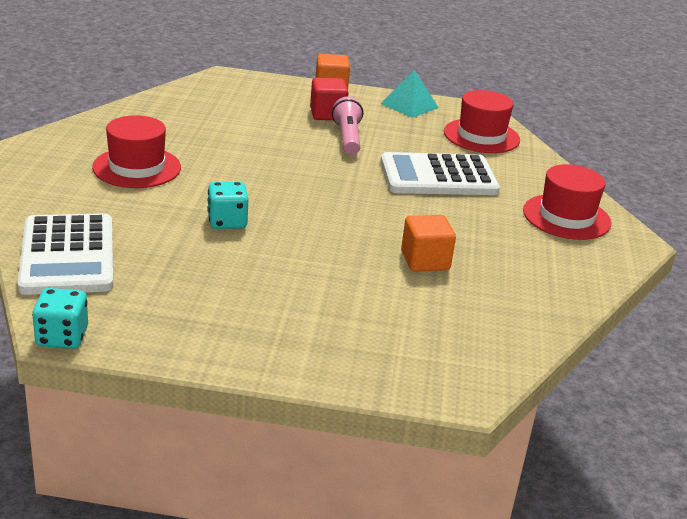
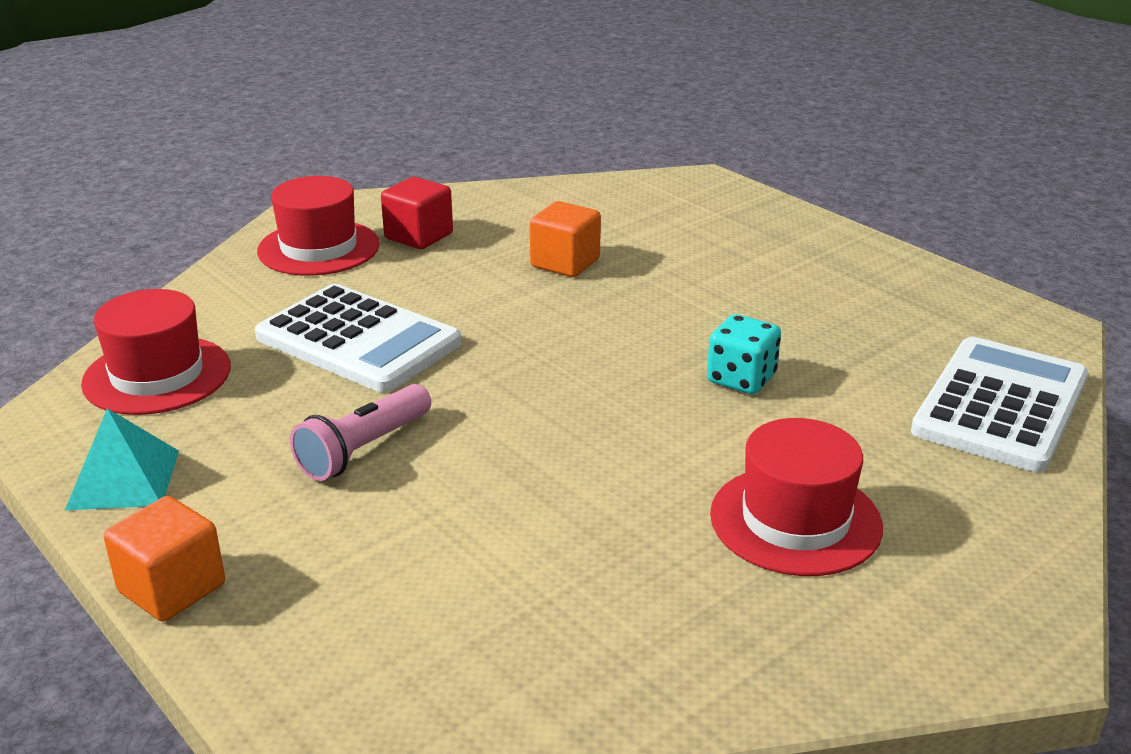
camera: 135 degrees left, 0 degrees up
(62, 337) = (1048, 321): turquoise dice -> none
(327, 114) = (303, 517): red cube -> red cube (419, 236)

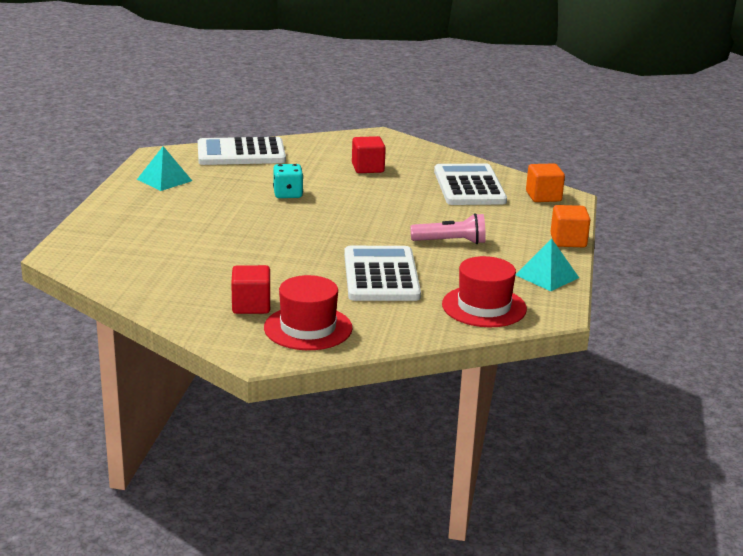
camera: 130 degrees left, 5 degrees down
(559, 612) = (469, 186): none -> white calculator
(565, 263) = (229, 257): orange cube -> orange cube (543, 196)
(795, 520) = (368, 168): red hat -> red cube
(908, 299) = (164, 180): none -> turquoise pyramid

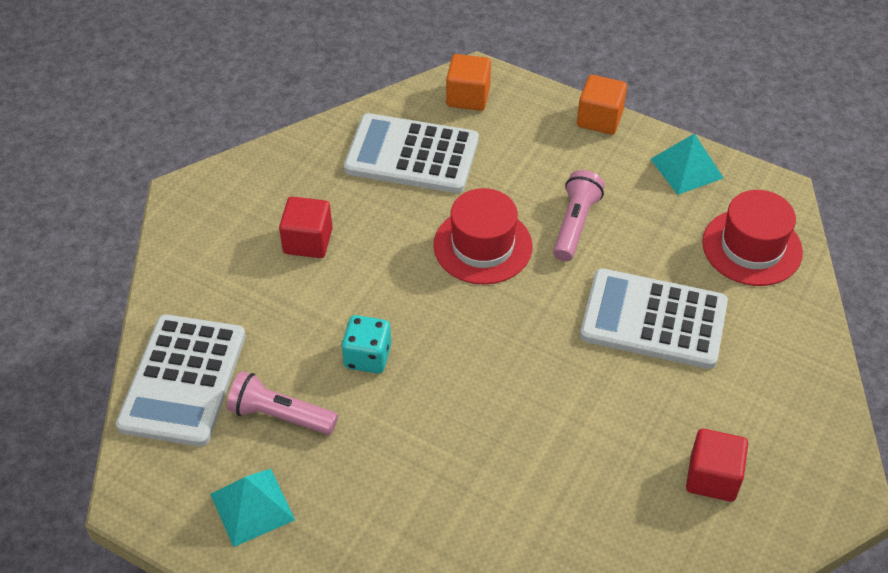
camera: 70 degrees left, 25 degrees up
(230, 178) = (280, 415): none -> pink flashlight
(308, 328) = (780, 429): red hat -> red hat (482, 246)

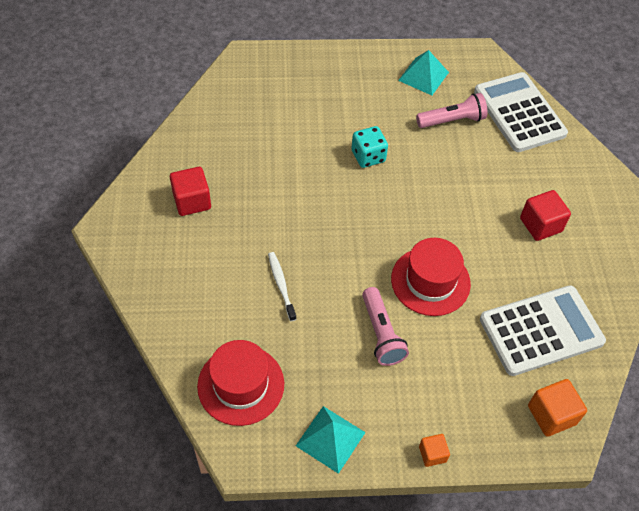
camera: 145 degrees right, 5 degrees up
(367, 356) = (436, 173): turquoise dice -> turquoise dice (368, 156)
(599, 119) = (432, 454): orange cube -> orange cube, size x0.59
(653, 319) = (281, 285): white calculator -> white toothbrush

